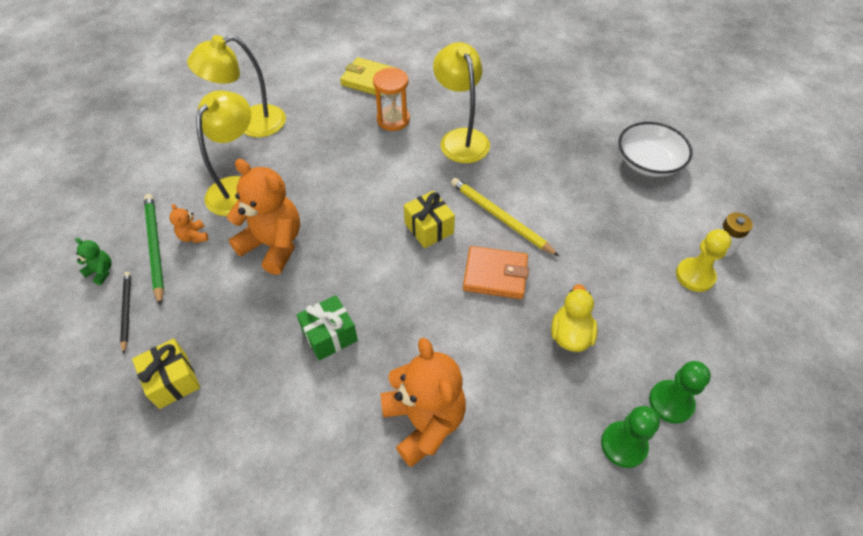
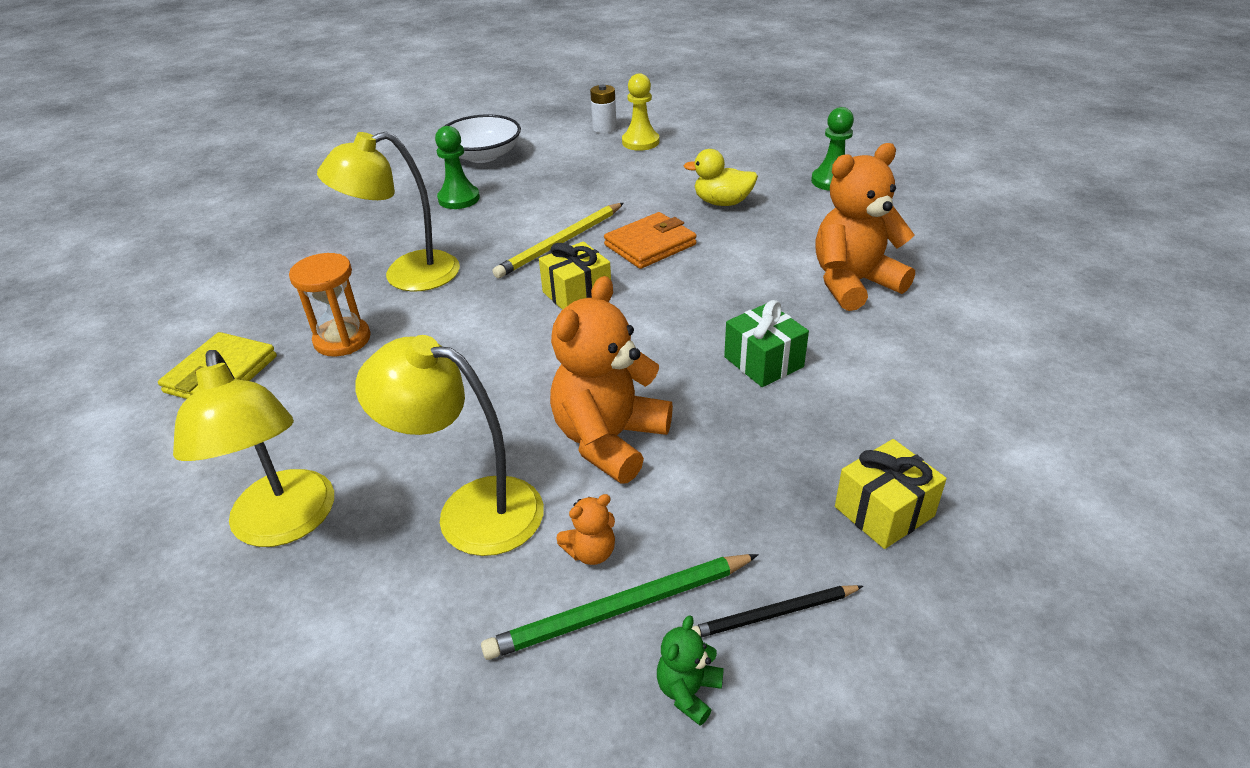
camera: 90 degrees left, 15 degrees down
(495, 275) = (650, 245): orange wallet -> orange wallet turned 45 degrees clockwise
(671, 402) = (782, 160): green pawn -> green pawn (459, 199)

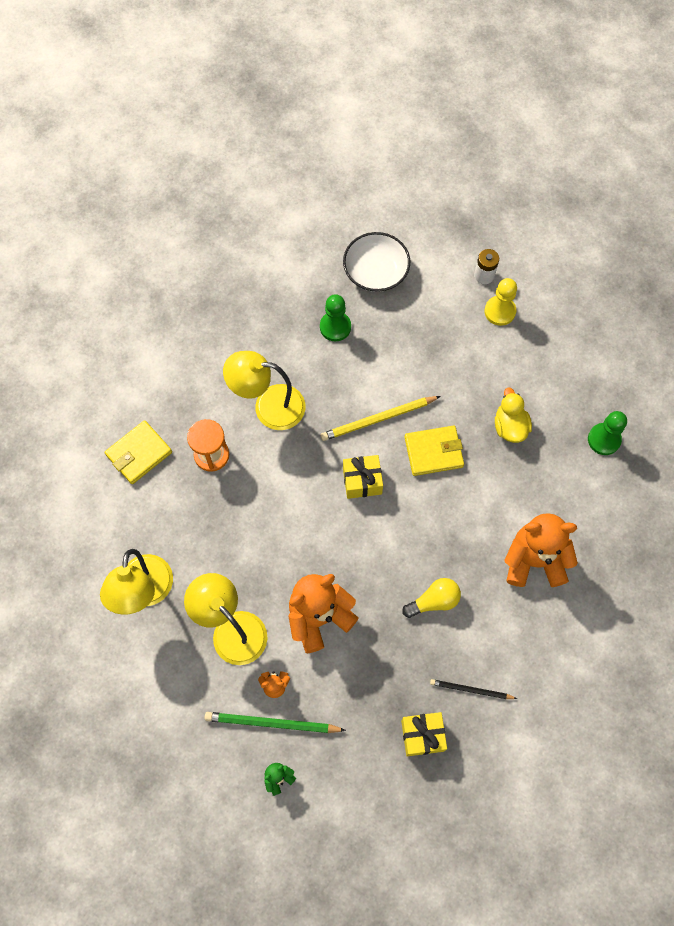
camera: 25 degrees right, 30 degrees up
(650, 245) = (433, 452): orange wallet -> yellow wallet
(722, 202) = (510, 426): yellow duck -> yellow duck turned 45 degrees clockwise
(763, 362) = (434, 601): green gift -> yellow light bulb
(774, 614) = (335, 762): black pencil -> black pencil (471, 690)

